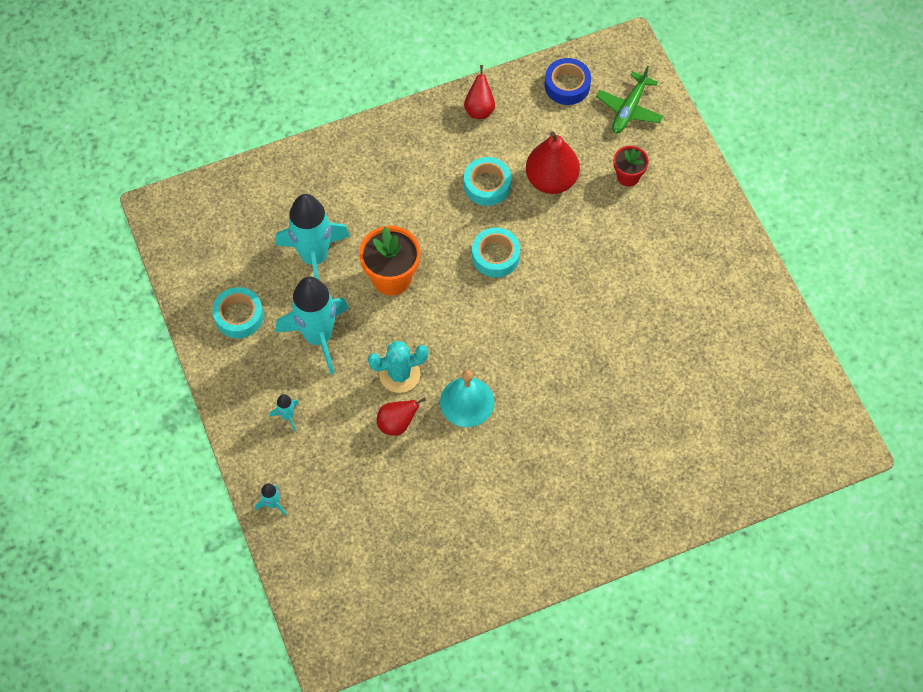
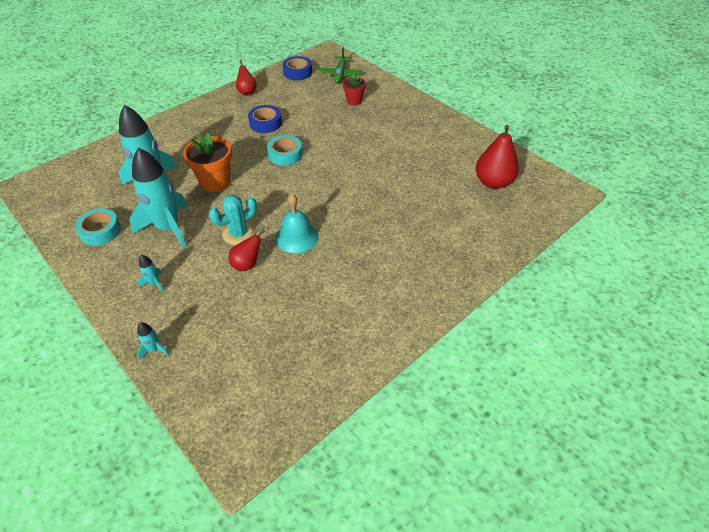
camera: 20 degrees left, 15 degrees down
(487, 185) = (265, 123): turquoise tape -> blue tape
(551, 180) = (306, 112): red pear -> red pear (493, 182)

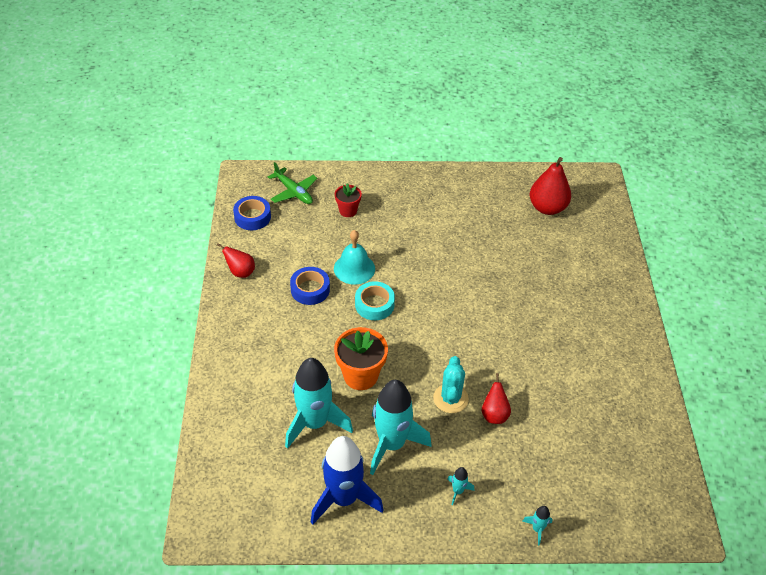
camera: 50 degrees left, 0 degrees up
(100, 231) = (344, 498): turquoise tape -> blue rocket
(297, 237) = (492, 363): turquoise bell -> turquoise bell (354, 268)

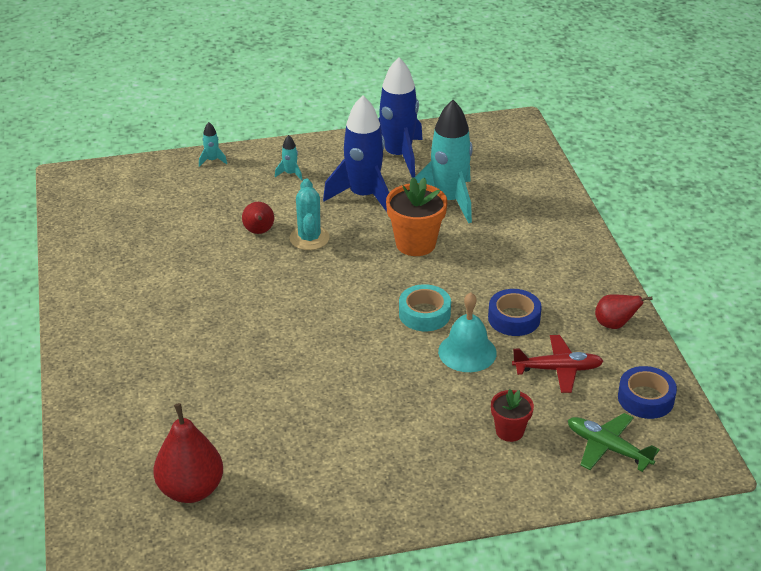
camera: 170 degrees right, 10 degrees down
(298, 245) = (557, 369): none -> red plane
(392, 444) = (363, 196): turquoise rocket -> blue rocket

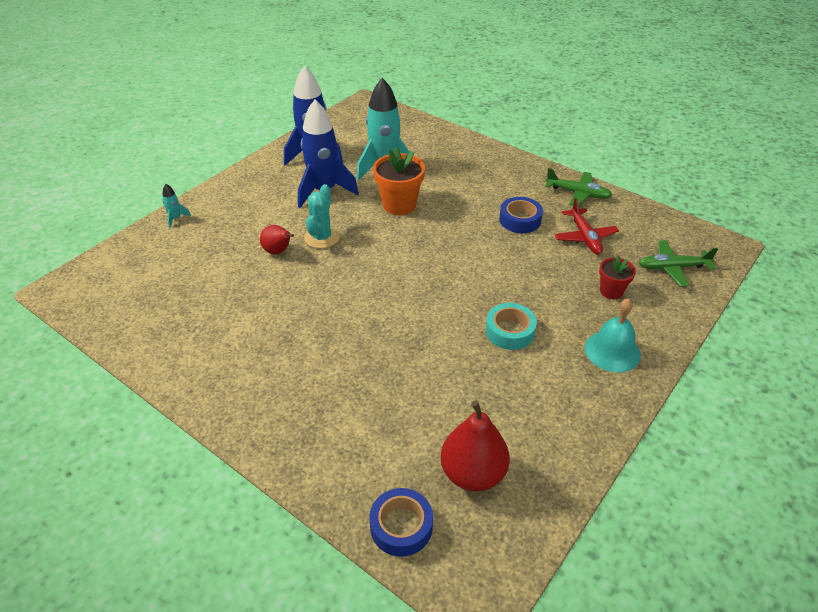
camera: 40 degrees left, 5 degrees up
(290, 174) = (251, 200): turquoise rocket -> none
(309, 238) = (322, 237): turquoise cactus -> turquoise cactus turned 60 degrees clockwise
(424, 314) = (464, 247): turquoise tape -> turquoise tape (510, 331)
(467, 352) = (521, 256): turquoise bell -> turquoise bell (612, 351)
(557, 369) = (585, 237): red plane -> red plane turned 120 degrees clockwise
(614, 325) = (578, 193): red pear -> green plane
(645, 398) = (650, 227): blue tape -> blue tape (401, 526)

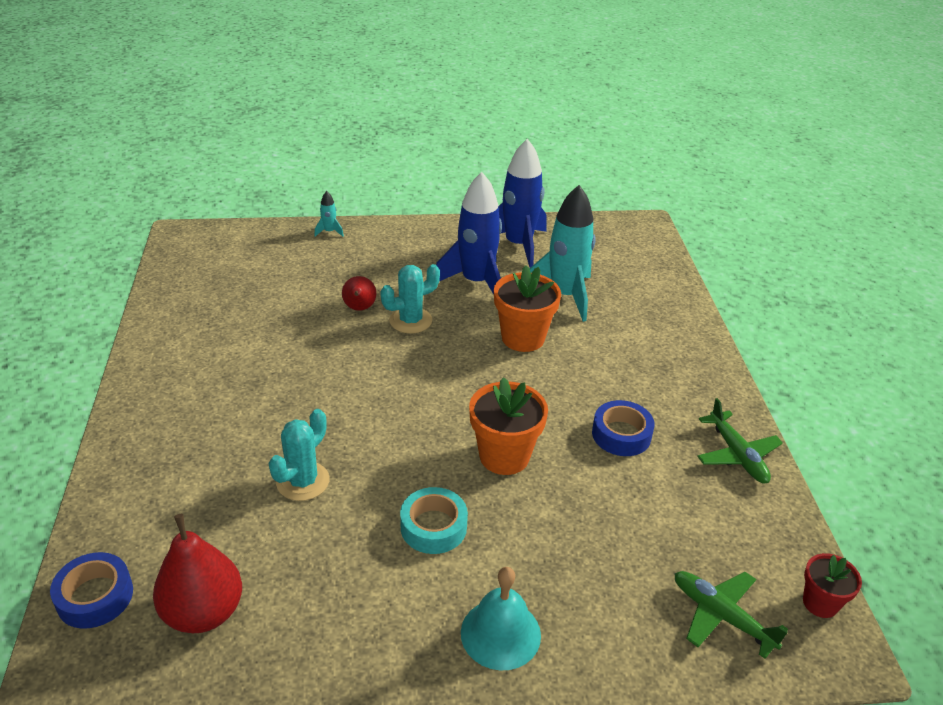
camera: 45 degrees right, 5 degrees down
(409, 366) = (303, 481): none -> turquoise cactus
(486, 271) = (504, 456): none -> orange flower pot
(585, 237) = (667, 503): red plane -> none
(611, 291) = (602, 578): red flower pot -> red flower pot (820, 603)

